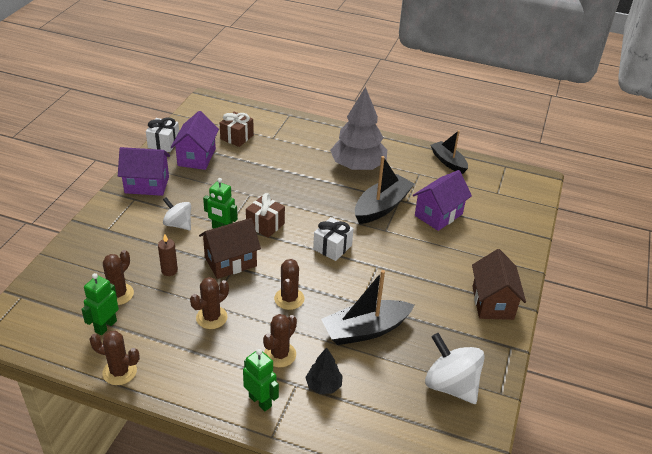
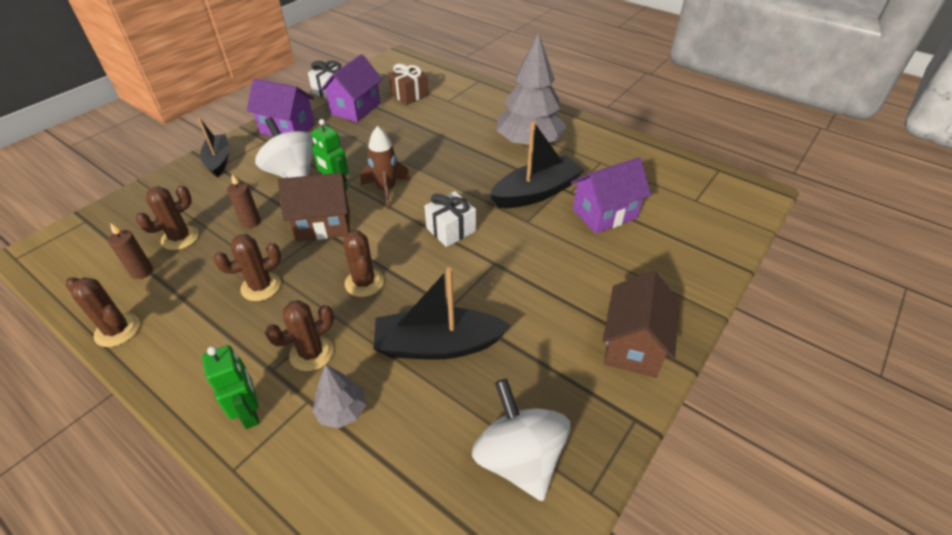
camera: 20 degrees right, 5 degrees up
(105, 326) = (142, 271): green robot -> brown candle
(178, 224) = (293, 173): white spinning top -> white spinning top, size x1.59
(265, 225) = (386, 190): brown gift -> brown rocket
(289, 299) = (364, 282): brown cactus -> brown cactus turned 45 degrees counterclockwise
(323, 385) = (342, 411): black tree -> grey tree
(448, 162) = (644, 154): black boat -> black boat (218, 160)

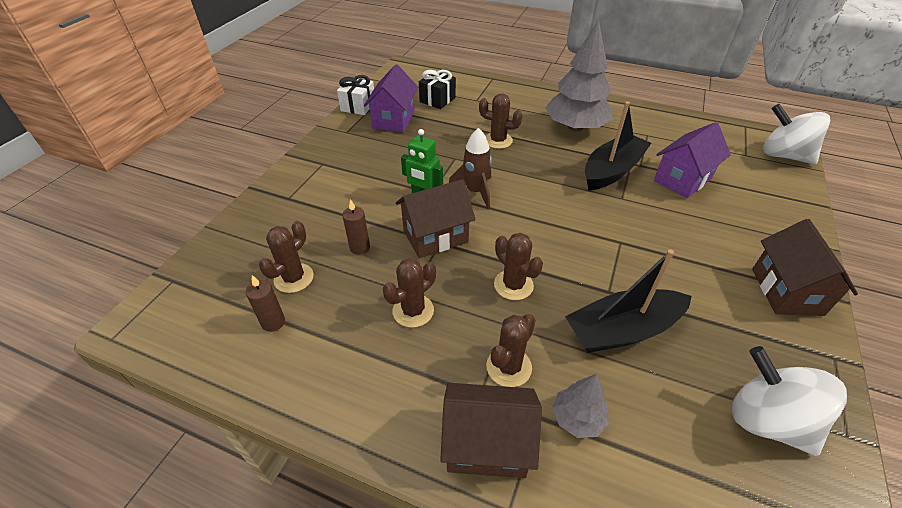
camera: 15 degrees left, 0 degrees up
(117, 330) = (285, 392): brown cactus -> brown cactus (498, 140)
(218, 160) = (285, 191): black boat -> none
(250, 412) = (487, 444): green robot -> brown house
(287, 128) = (337, 148): purple house -> none
(293, 173) = (372, 192): white spinning top -> white spinning top (783, 155)
(409, 95) = (437, 100): brown gift -> black gift
(451, 230) = (560, 218): white gift -> none

